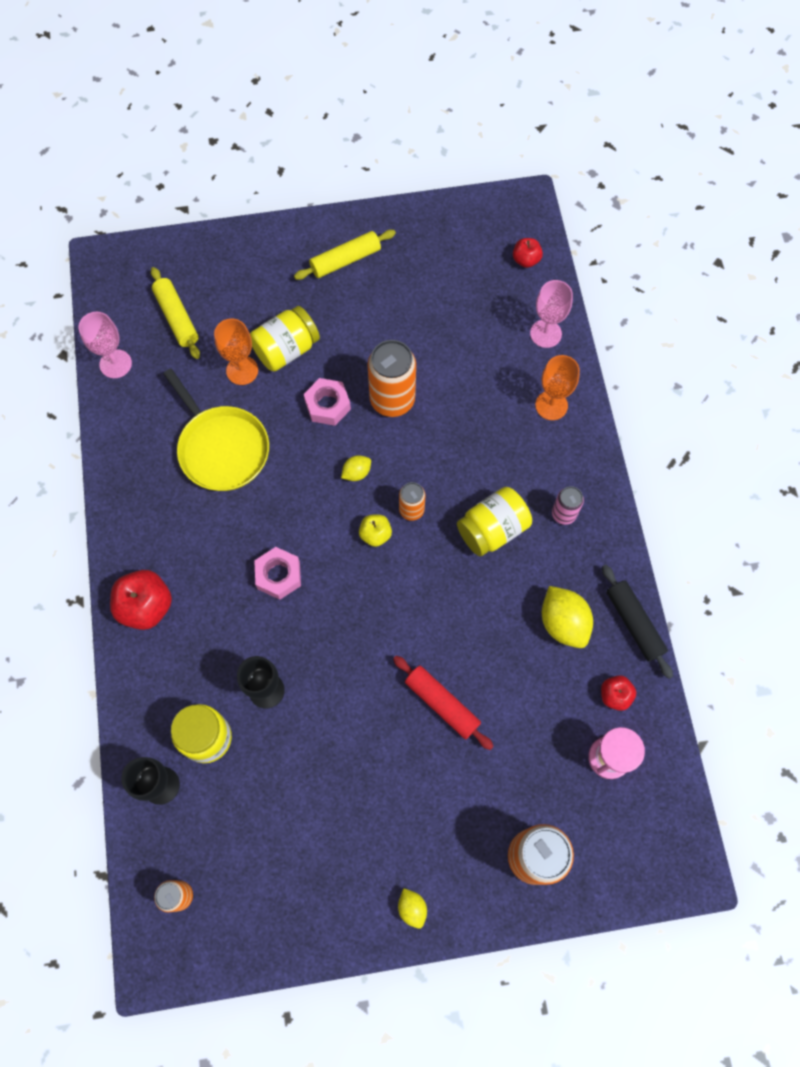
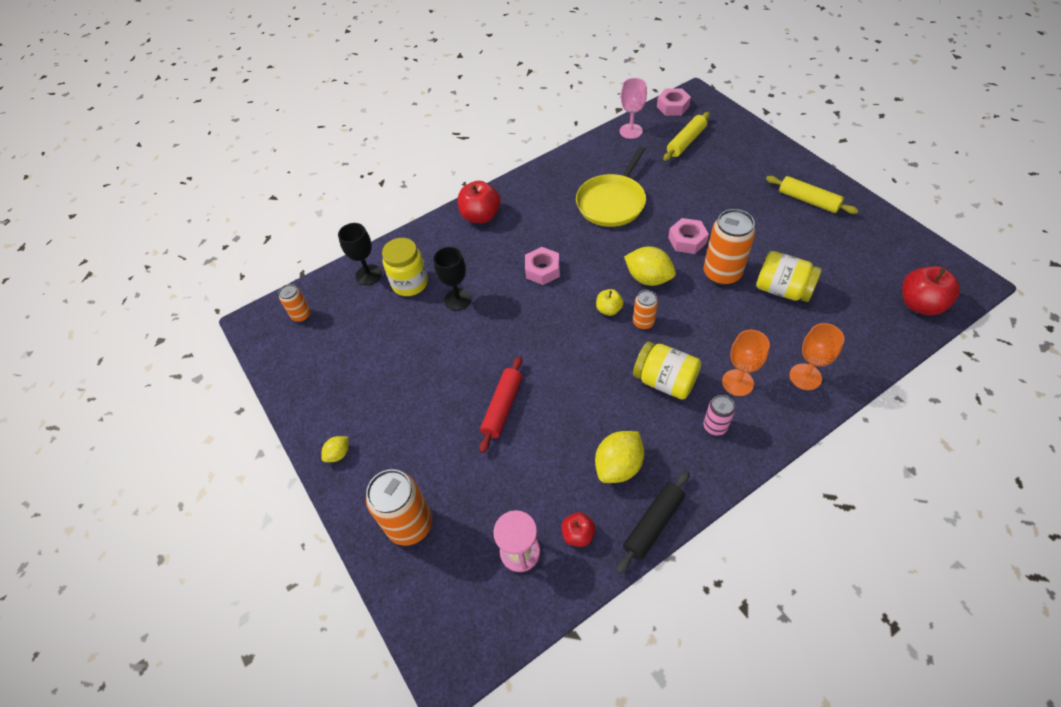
camera: 70 degrees right, 15 degrees down
(105, 295) = (672, 106): none -> pink nut
(242, 370) = (675, 187): orange goblet -> orange goblet (737, 382)
(286, 350) = (710, 201): yellow jar -> yellow jar (782, 290)
(356, 473) = (648, 278): yellow lemon -> yellow lemon, size x1.87
(526, 260) = (920, 304): red apple -> red apple, size x1.76
(545, 333) = (866, 346): pink goblet -> none

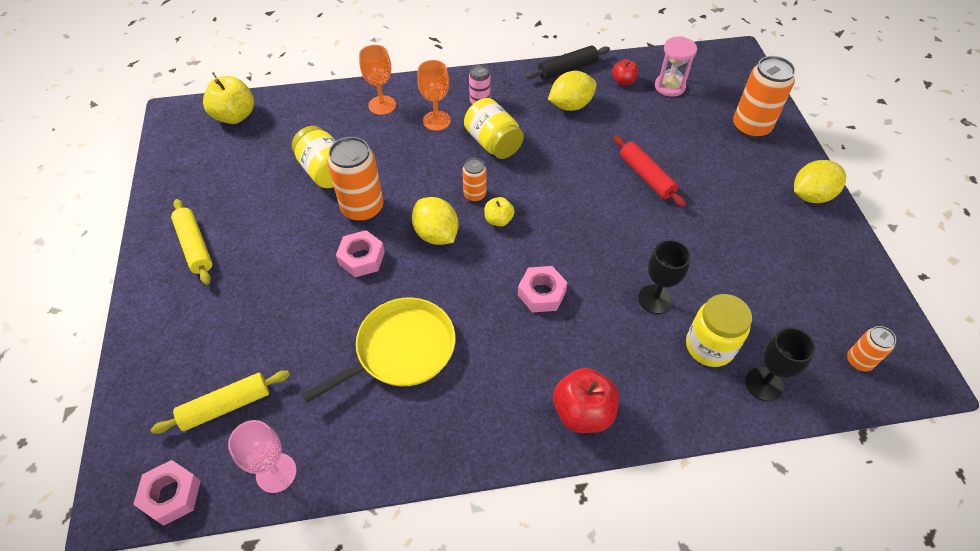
camera: 160 degrees left, 0 degrees up
(338, 454) = (811, 195): yellow lemon -> yellow lemon, size x1.87
(502, 407) = (646, 176): red rolling pin -> red rolling pin turned 75 degrees counterclockwise
(920, 304) = (235, 116): red apple -> yellow apple

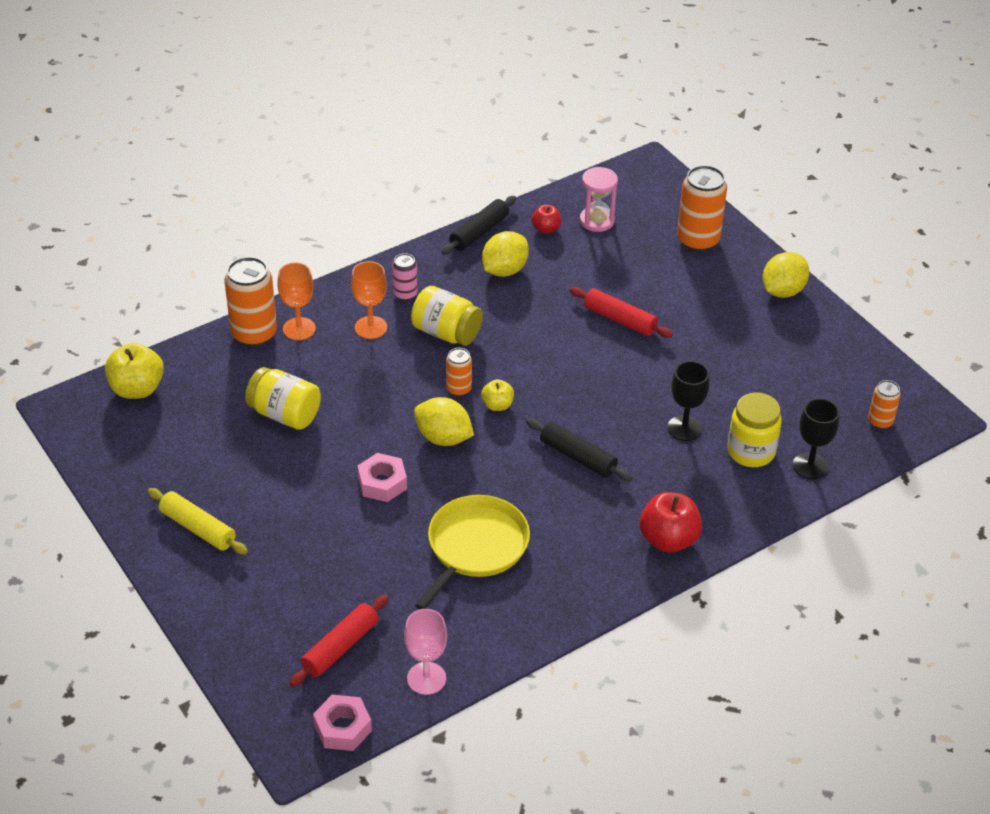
camera: 25 degrees left, 10 degrees down
(226, 406) = (340, 647): yellow rolling pin -> red rolling pin
(362, 208) = (351, 437): orange can -> orange can (254, 334)
(541, 293) = (577, 457): pink nut -> black rolling pin

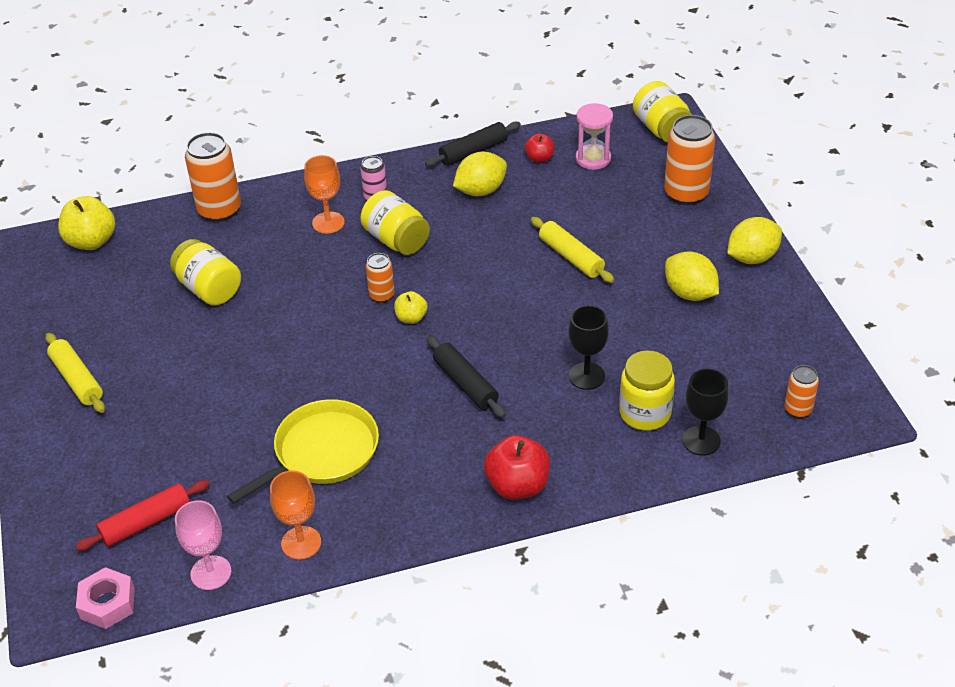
camera: 20 degrees right, 0 degrees up
(299, 329) = (262, 212): orange goblet -> orange goblet (301, 543)
(382, 483) = (265, 371): pink nut -> none
(443, 438) = (344, 339): yellow lemon -> yellow lemon (690, 293)
(620, 319) = (571, 257): red rolling pin -> yellow rolling pin
(648, 181) = (661, 129): none -> yellow jar

